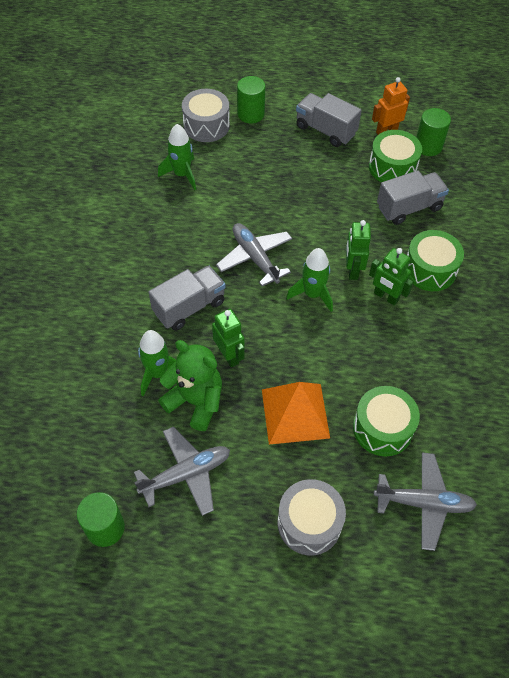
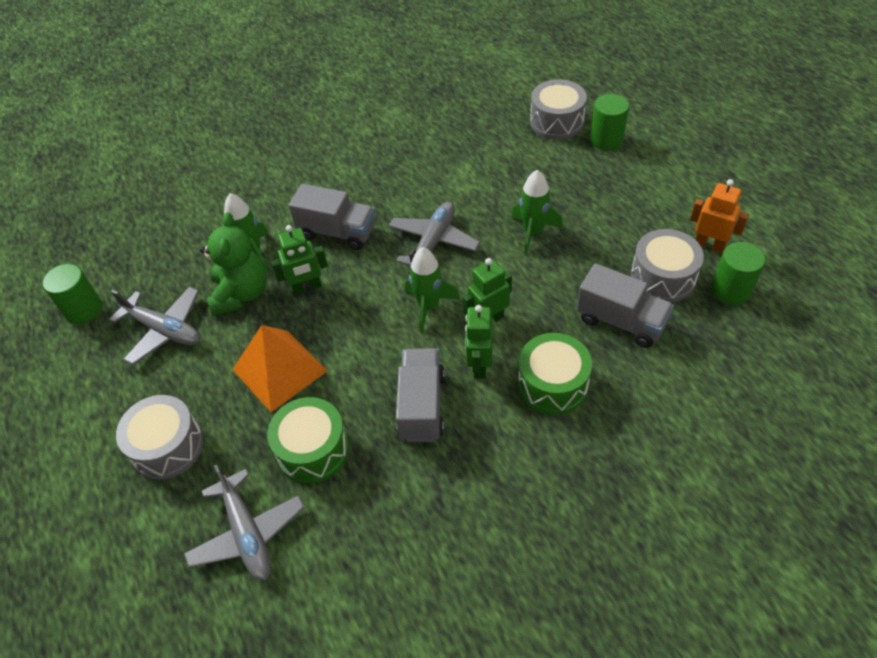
camera: 60 degrees right, 5 degrees down
(182, 174) = (480, 142): green rocket -> green rocket (533, 232)
(229, 355) = (307, 288): green robot -> green robot turned 45 degrees clockwise
(325, 130) = (651, 200): grey truck -> grey truck (421, 406)
(392, 167) = (662, 277): green drum -> grey drum

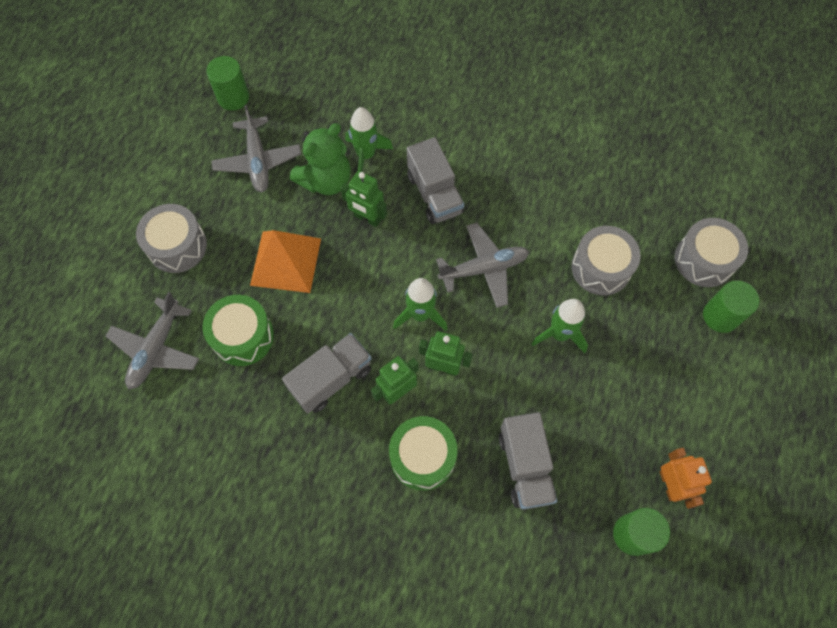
camera: 45 degrees right, 15 degrees up
(662, 277) = (599, 469): grey drum -> grey drum (601, 268)

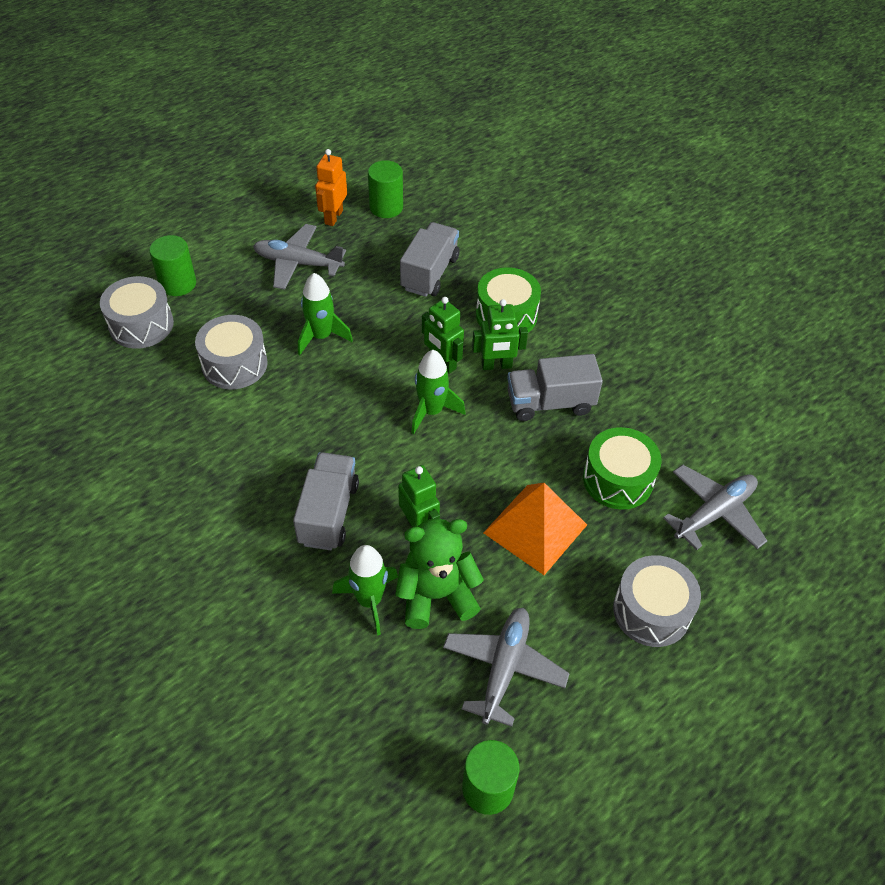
camera: 150 degrees left, 15 degrees down
(484, 269) = (340, 418): grey plane -> grey plane (298, 263)

